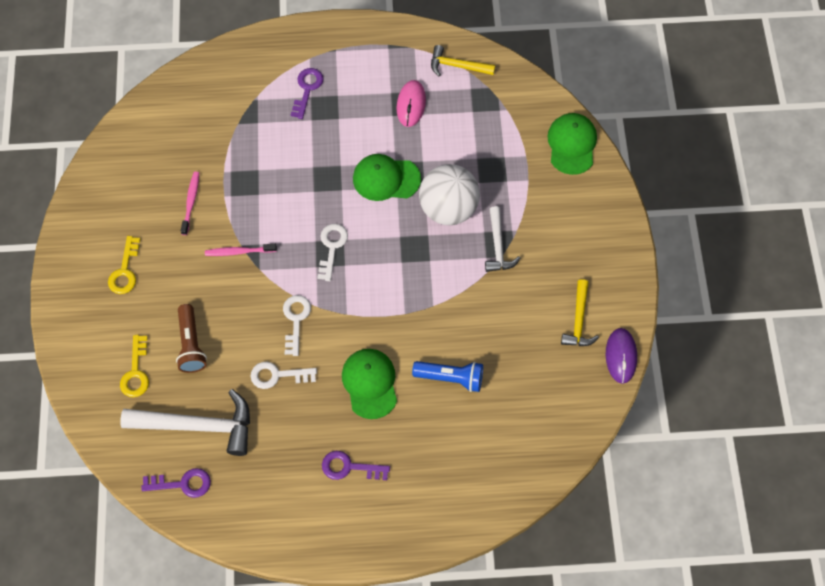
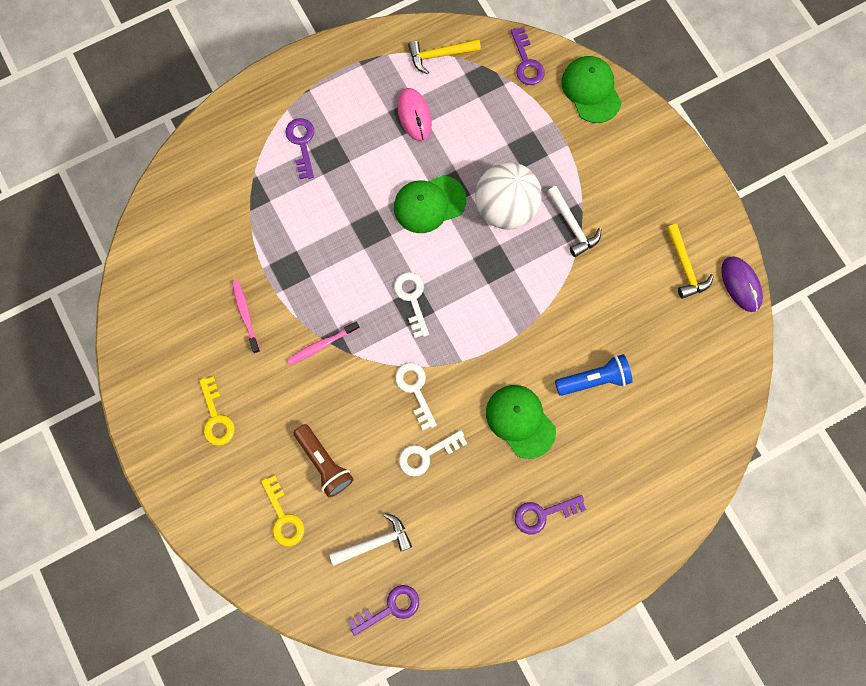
camera: 25 degrees left, 10 degrees up
(198, 426) = (375, 542): white hammer -> white hammer, size x0.57
(528, 100) = (526, 62): none -> purple key

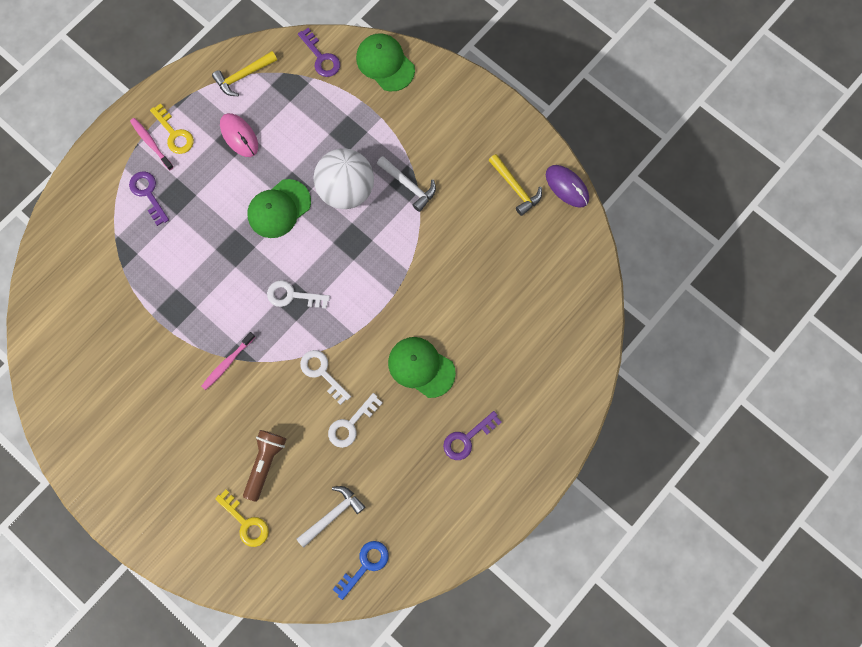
camera: 20 degrees left, 0 degrees up
(216, 417) = (156, 458): yellow key -> yellow key (174, 134)
(245, 315) = (151, 360): pink toothbrush -> pink toothbrush (151, 143)
(324, 463) = (265, 463): brown flashlight -> brown flashlight turned 105 degrees counterclockwise
(390, 608) = (365, 565): purple key -> blue key
(412, 299) = (292, 295): white key -> white key turned 45 degrees counterclockwise
(594, 379) = (471, 310): blue flashlight -> none

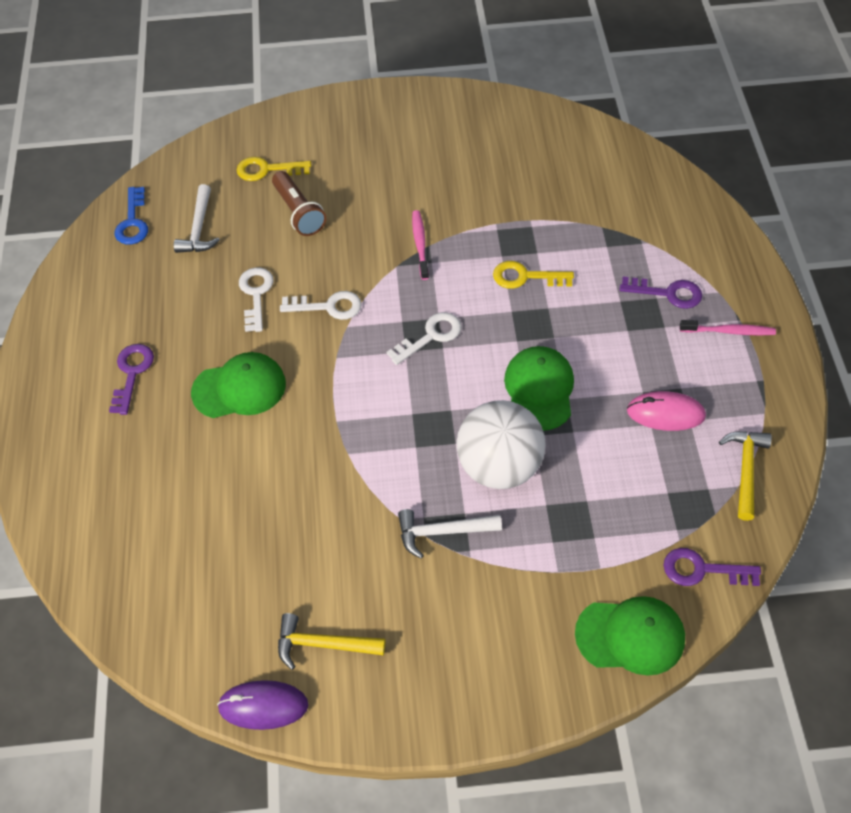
camera: 135 degrees right, 20 degrees down
(174, 134) = (723, 358): yellow key -> yellow key (525, 277)

